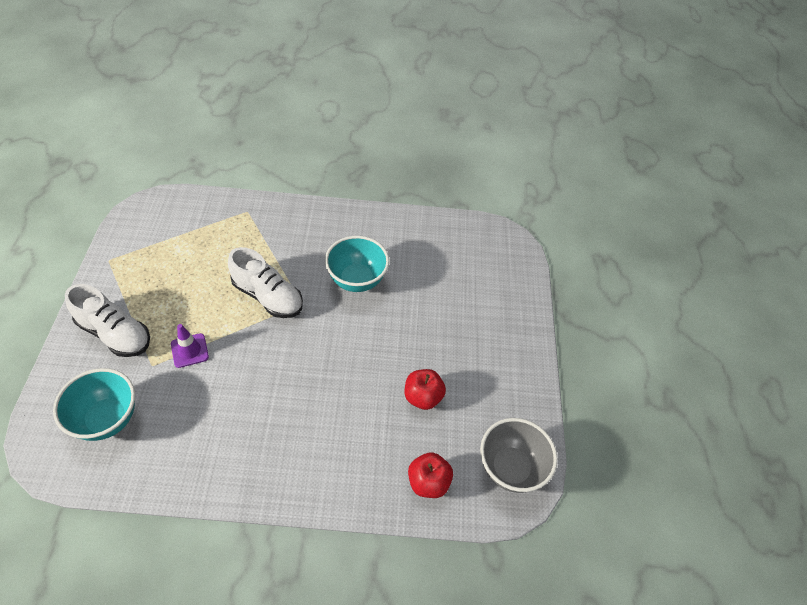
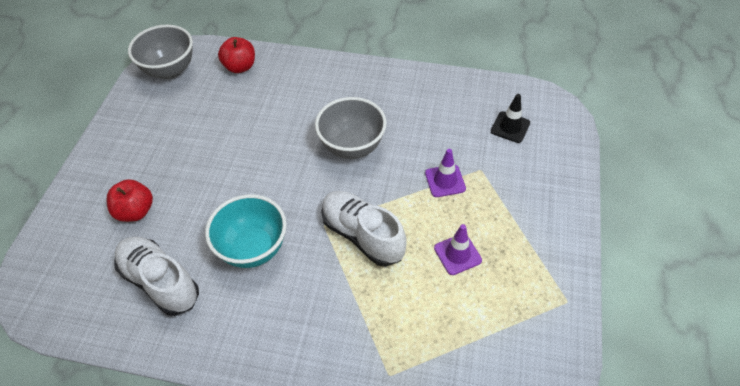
camera: 165 degrees left, 0 degrees up
(107, 419) = (510, 127): turquoise bowl -> black traffic cone
(115, 333) = (528, 204): white shoe -> white shoe (160, 282)
(188, 287) = (457, 254): none -> purple traffic cone
(281, 380) = (352, 147): none -> grey bowl
(423, 397) = (221, 124): red apple -> red apple (135, 211)

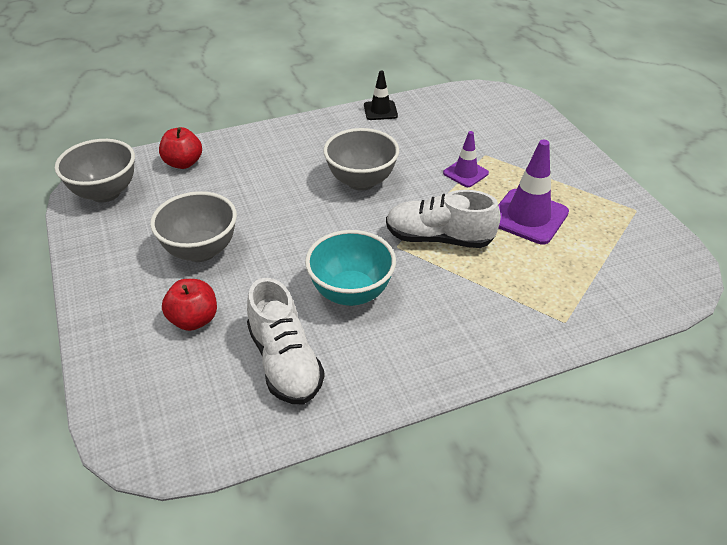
camera: 35 degrees left, 10 degrees down
(160, 282) = (285, 362): white shoe -> white shoe turned 120 degrees counterclockwise
(187, 154) = (201, 251): none -> grey bowl
(457, 254) = (528, 217): purple traffic cone -> purple traffic cone, size x1.71
(510, 127) = (477, 118): black traffic cone -> black traffic cone (380, 111)

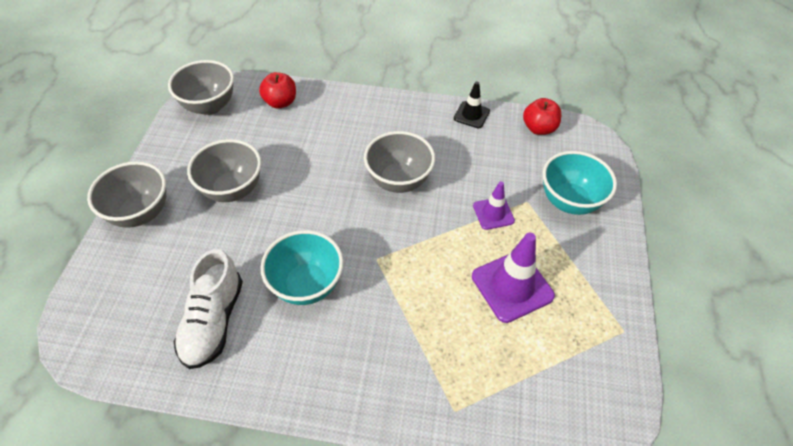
camera: 30 degrees right, 10 degrees up
(114, 311) = (141, 213): none -> grey bowl
(194, 320) = (183, 249): red apple -> red apple (539, 128)
(439, 238) = (416, 269): white shoe -> none
(517, 142) = (569, 201): none -> turquoise bowl

